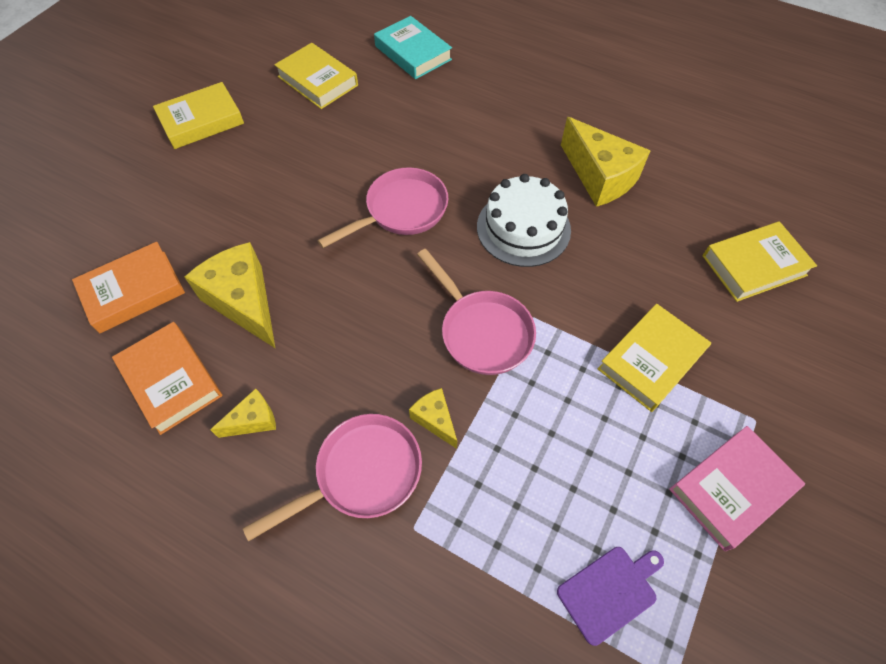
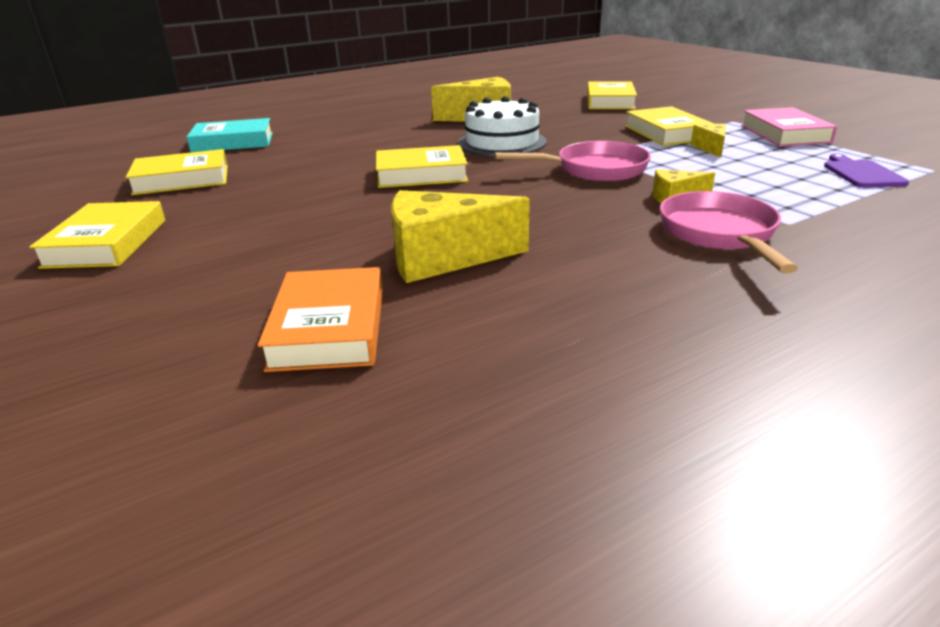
camera: 60 degrees left, 30 degrees down
(171, 380) = (516, 319): orange book -> none
(253, 420) = (619, 276): yellow cheese -> yellow cheese (710, 148)
(401, 211) = (421, 174): pink pan -> yellow book

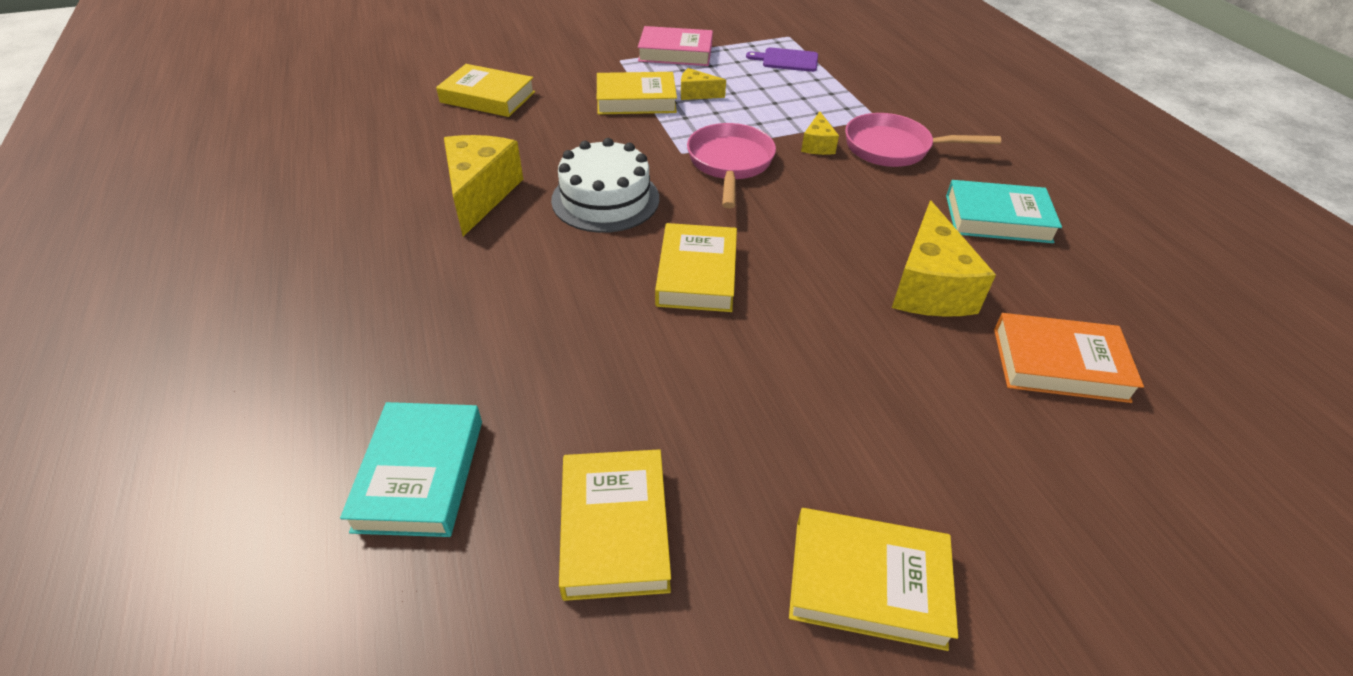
camera: 80 degrees left, 15 degrees up
(612, 298) = (997, 218): none -> turquoise book

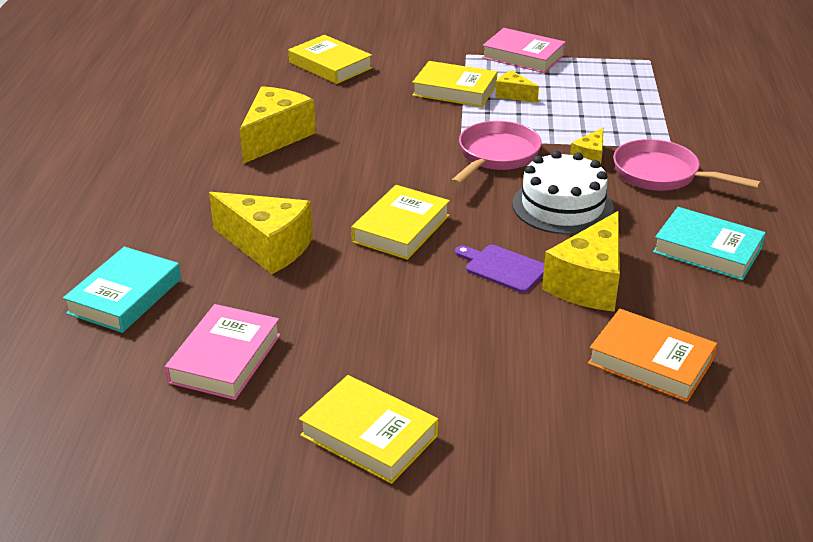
camera: 25 degrees right, 10 degrees down
(562, 341) = (267, 247): none -> yellow cheese
(605, 199) = (369, 161): white cake -> white cake (562, 206)
(615, 528) = (225, 358): yellow book -> pink book
(787, 60) = (627, 81): purple cutting board -> purple cutting board (503, 268)

